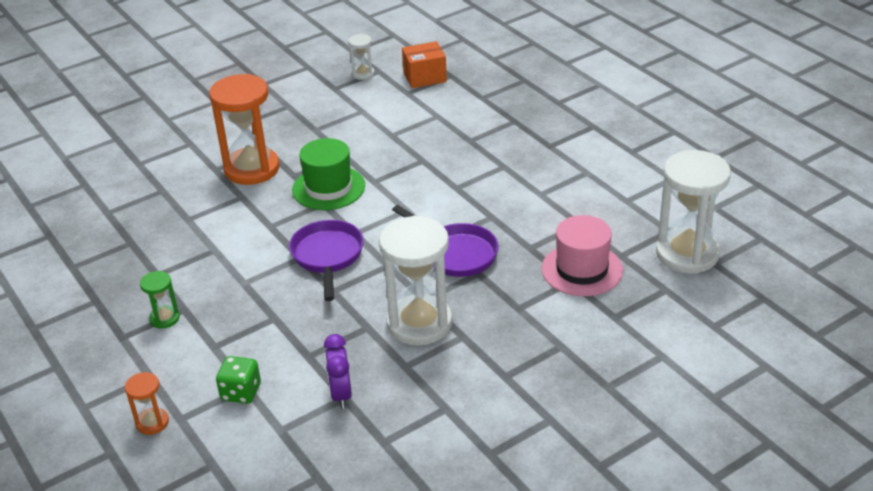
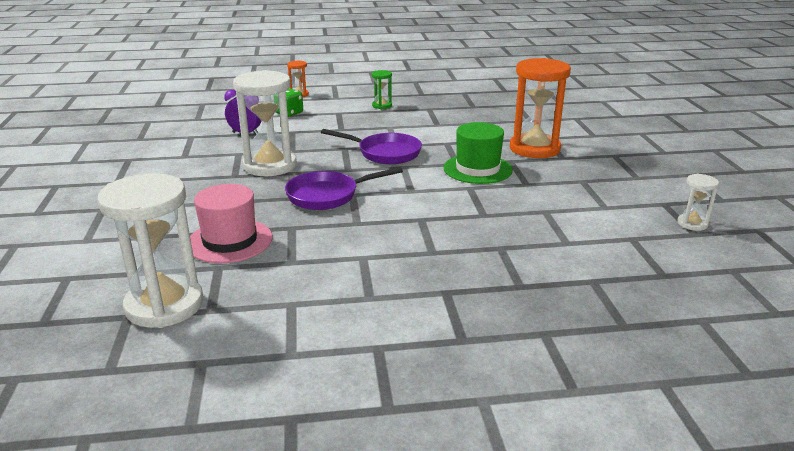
camera: 115 degrees right, 10 degrees down
(425, 77) = (666, 257): orange box -> none

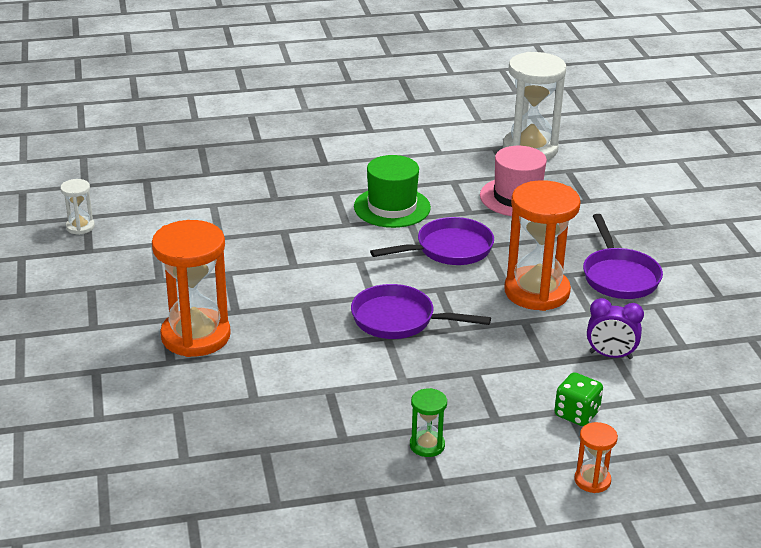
camera: 175 degrees right, 5 degrees up
(193, 173) = (619, 276): none -> purple pan
(270, 165) = (536, 292): white hourglass -> orange hourglass
(477, 169) = (280, 294): green hat -> green hat (392, 207)

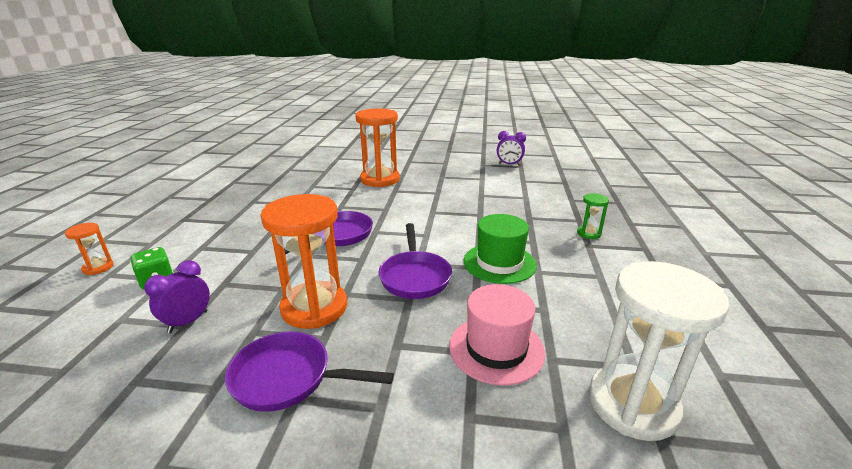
camera: 110 degrees right, 5 degrees down
(80, 227) = (509, 164): white hourglass -> purple clock
(427, 445) = (213, 221): green hourglass -> green hourglass (588, 233)

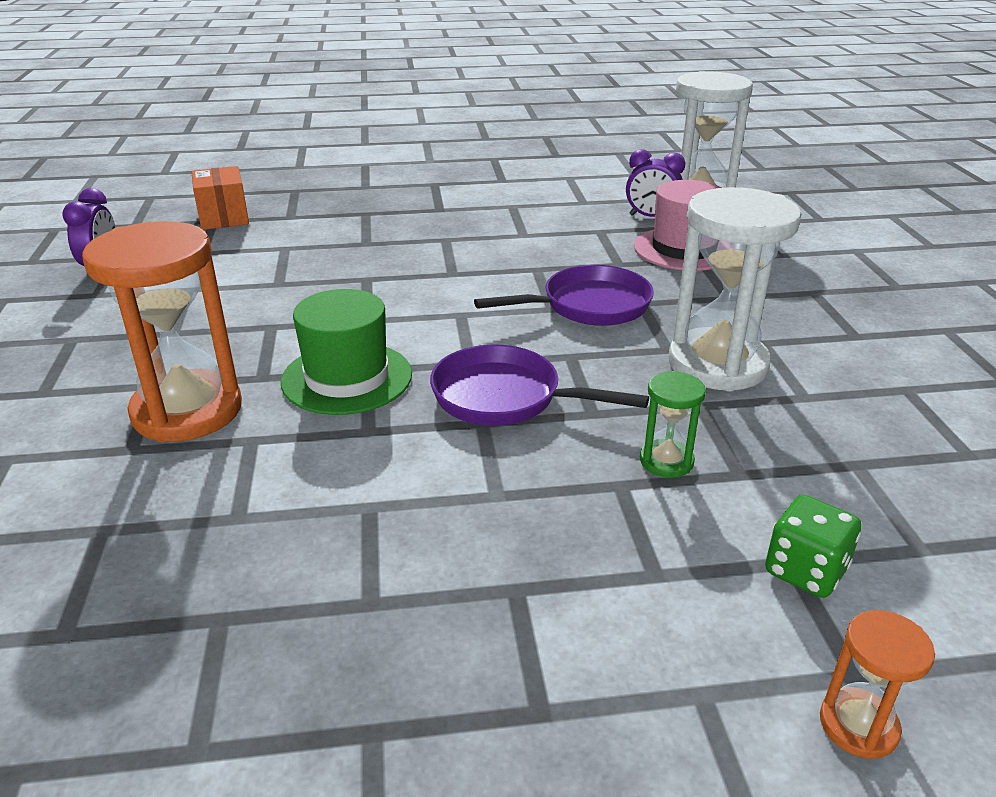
camera: 105 degrees left, 5 degrees up
(188, 322) = (849, 465): purple clock -> purple clock (651, 217)
(288, 378) = (839, 347): purple pan -> none
(314, 307) = (717, 364): orange hourglass -> white hourglass
(499, 263) = (516, 256): green hat -> green hat (347, 378)
(569, 185) = (224, 217): none -> orange box
(588, 233) = (405, 208): green hourglass -> green hourglass (666, 461)

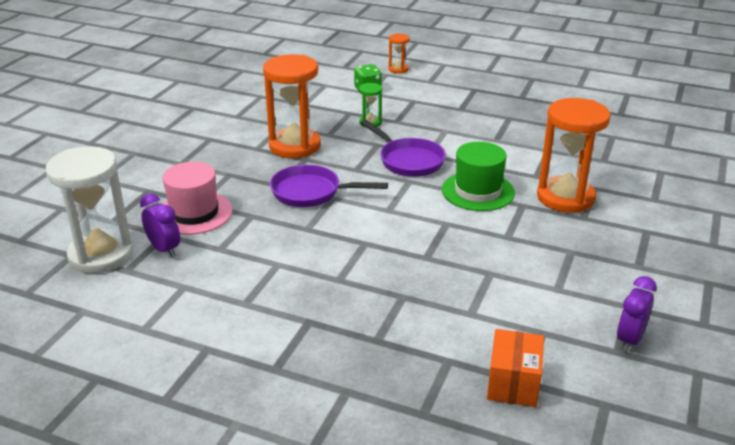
camera: 150 degrees left, 0 degrees up
(717, 364) = (295, 146): white hourglass -> orange hourglass

